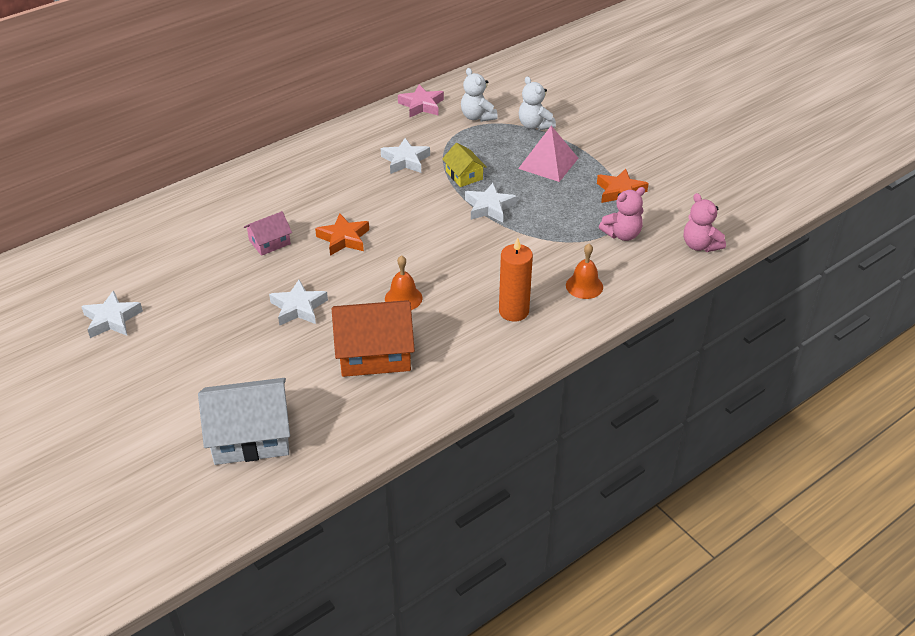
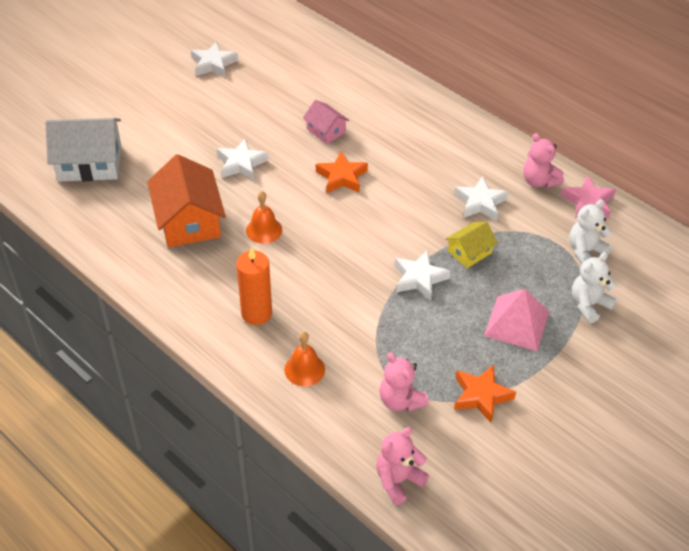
camera: 80 degrees right, 5 degrees up
(250, 436) = (90, 163): white house -> white house turned 75 degrees counterclockwise
(388, 125) = (539, 181): none -> pink teddy bear

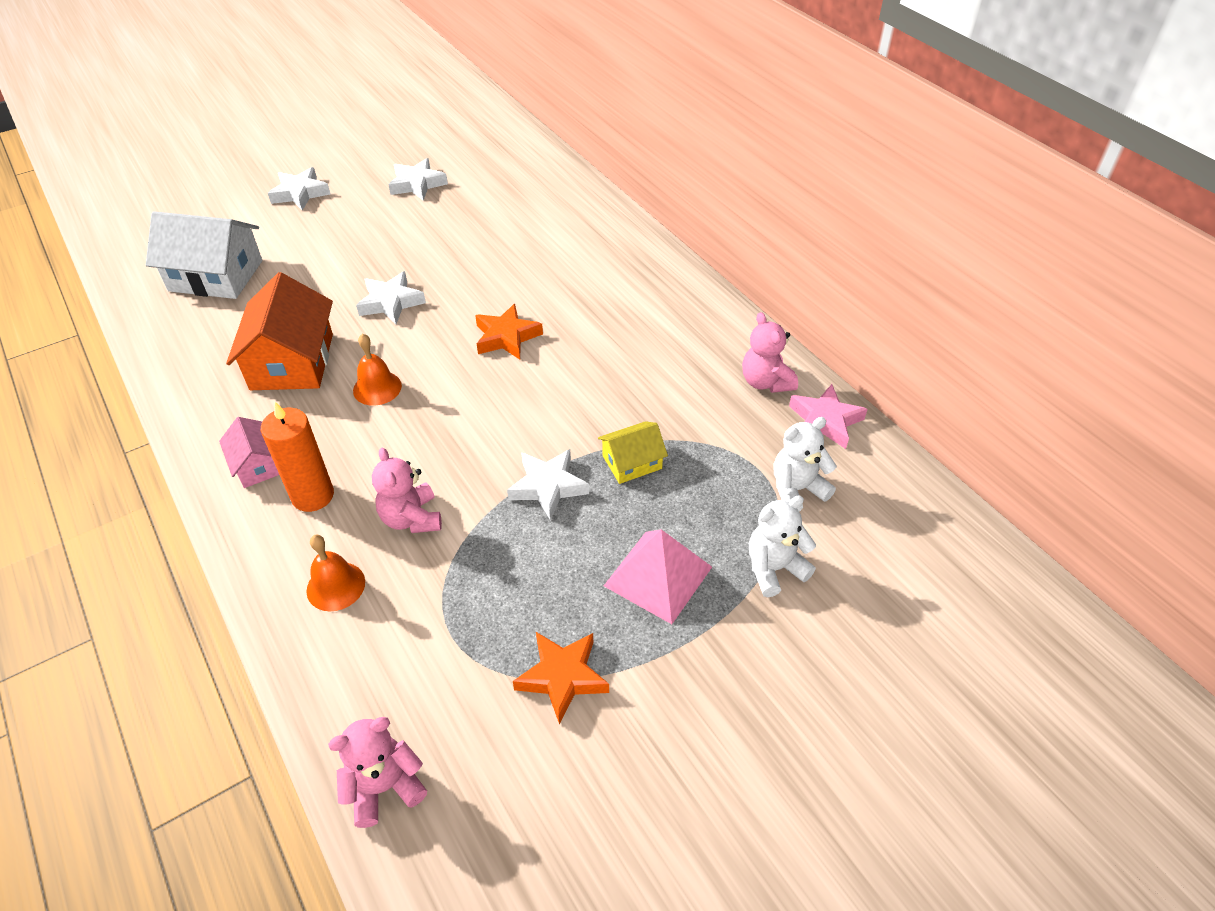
camera: 15 degrees right, 0 degrees up
(326, 130) = (513, 278): pink house -> pink house (258, 464)
(400, 400) = (444, 660): pink teddy bear -> pink teddy bear (411, 518)
(480, 203) = (673, 398): white star -> white star (300, 193)

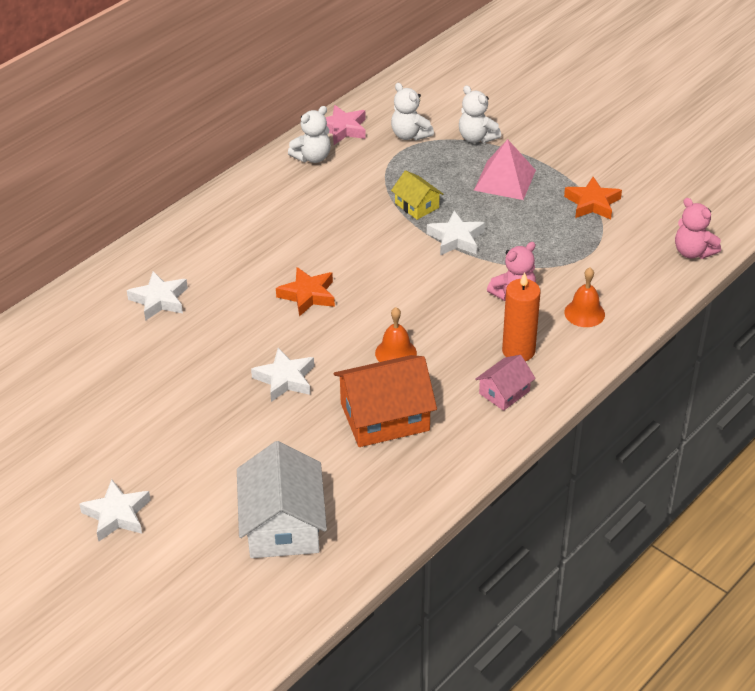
camera: 105 degrees left, 5 degrees down
(417, 184) = (81, 421): white star -> white star (159, 300)
(765, 382) = (312, 157): pink teddy bear -> white teddy bear

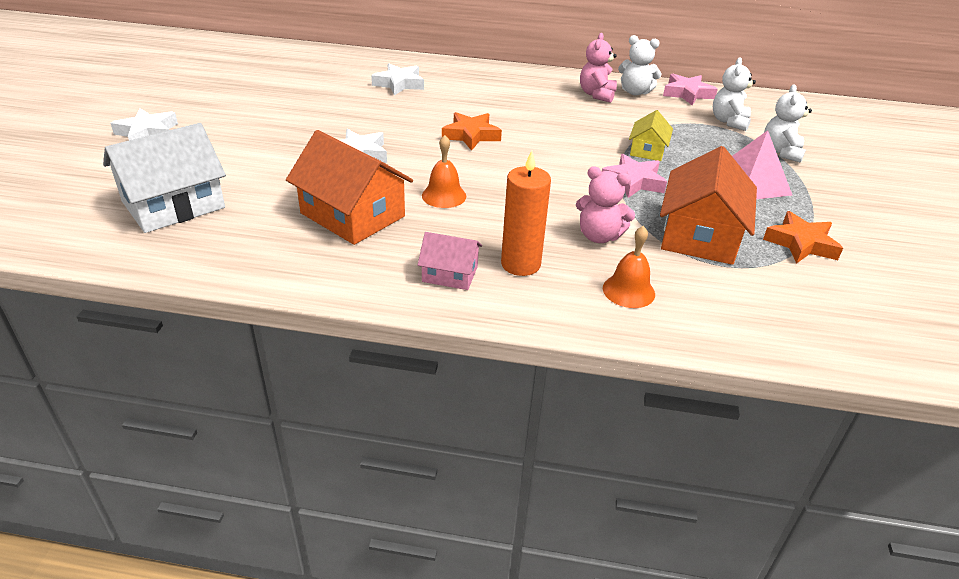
camera: 55 degrees right, 5 degrees down
(456, 238) = (633, 181): white star -> pink star
(548, 244) = (699, 235): none -> orange house
(693, 252) = (838, 343): pink teddy bear -> pink teddy bear (596, 95)

